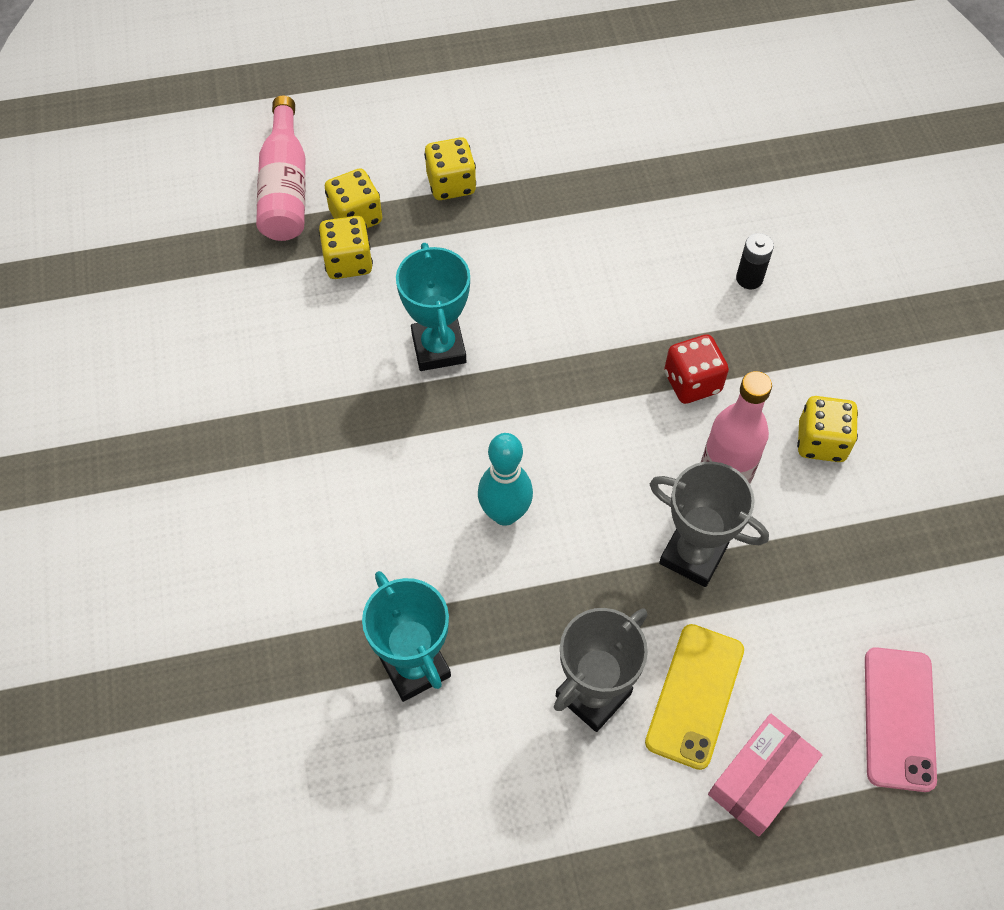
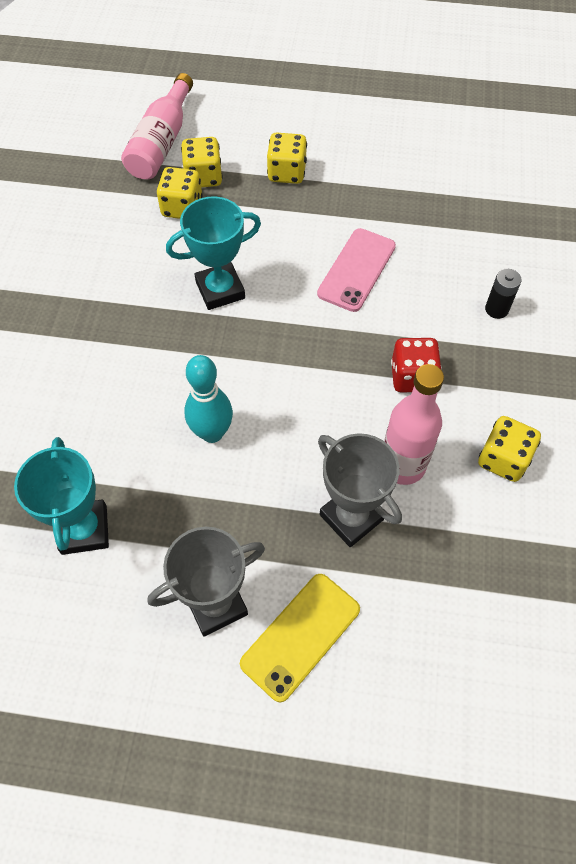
camera: 20 degrees right, 0 degrees up
(438, 348) = (220, 290): turquoise trophy -> turquoise trophy turned 60 degrees clockwise
(760, 780) = (325, 731): pink box -> none
(898, 718) = (473, 723): pink phone -> pink phone (356, 270)

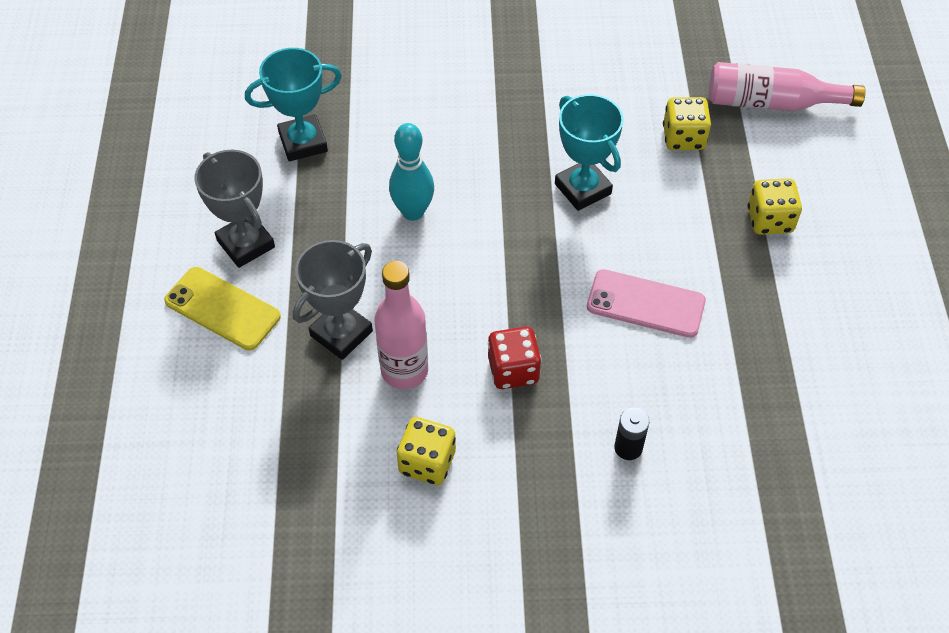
camera: 80 degrees right, 5 degrees down
(203, 177) = (734, 147): yellow dice -> none

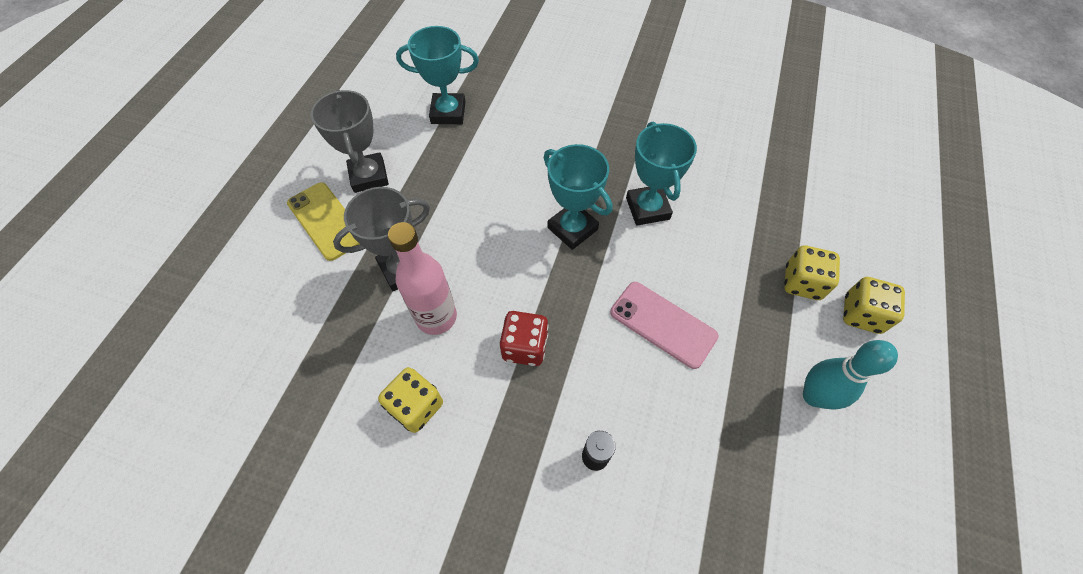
camera: 20 degrees right, 5 degrees up
(413, 212) = (504, 188): turquoise bowling pin -> turquoise bowling pin (813, 396)
(510, 234) = (572, 228): none -> turquoise trophy
(683, 138) = (749, 190): yellow dice -> yellow dice (861, 314)
(772, 103) = (837, 182): pink bottle -> none

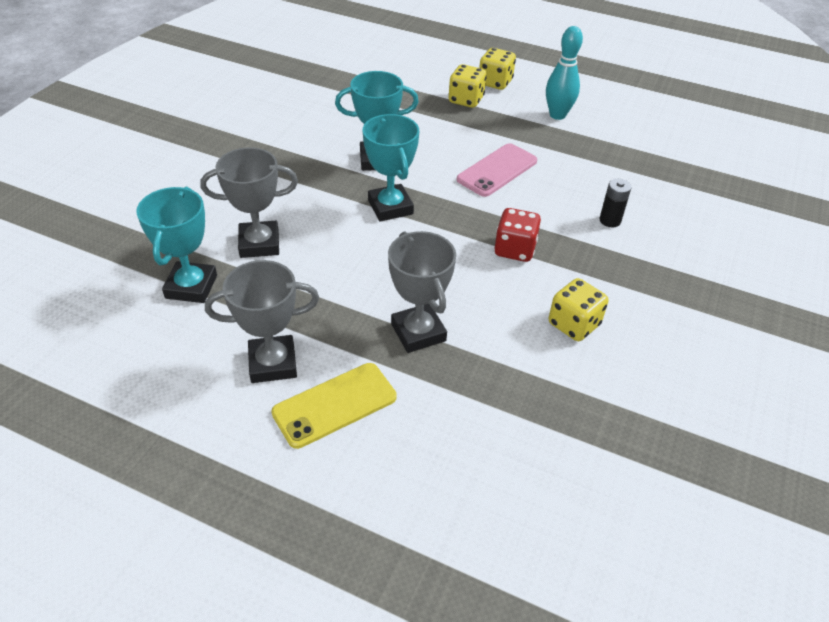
camera: 85 degrees left, 15 degrees down
(436, 317) = (480, 307): pink bottle -> none
(503, 142) = (259, 244): none -> grey trophy
(572, 228) = (390, 207): turquoise trophy -> turquoise trophy turned 75 degrees counterclockwise

